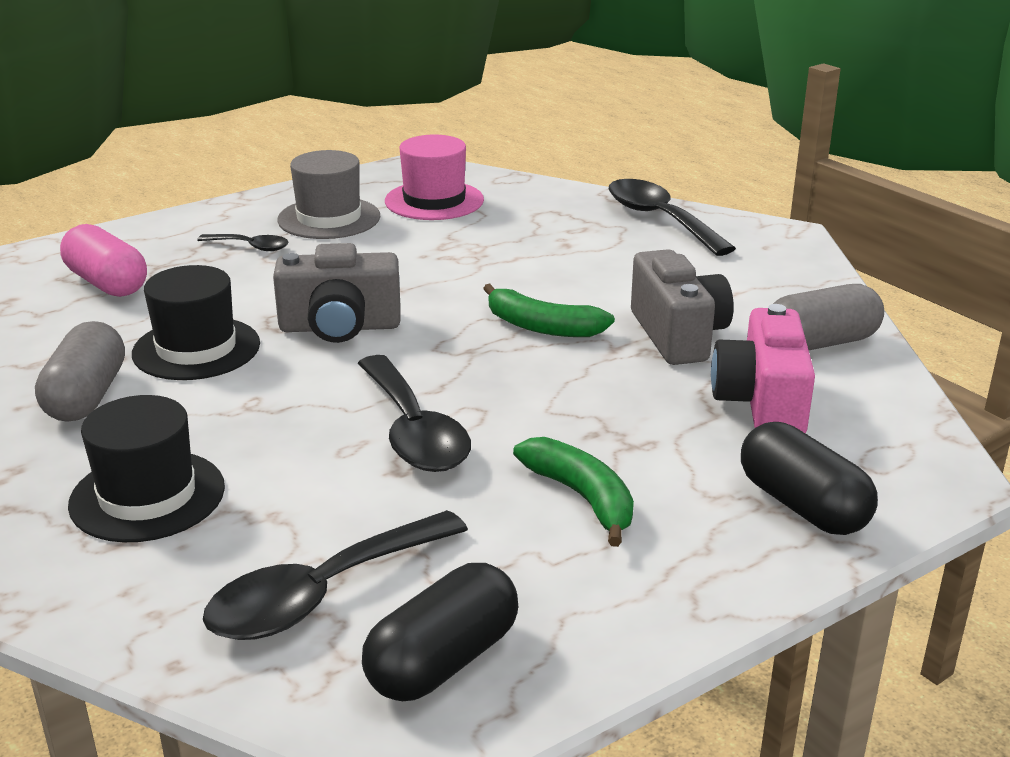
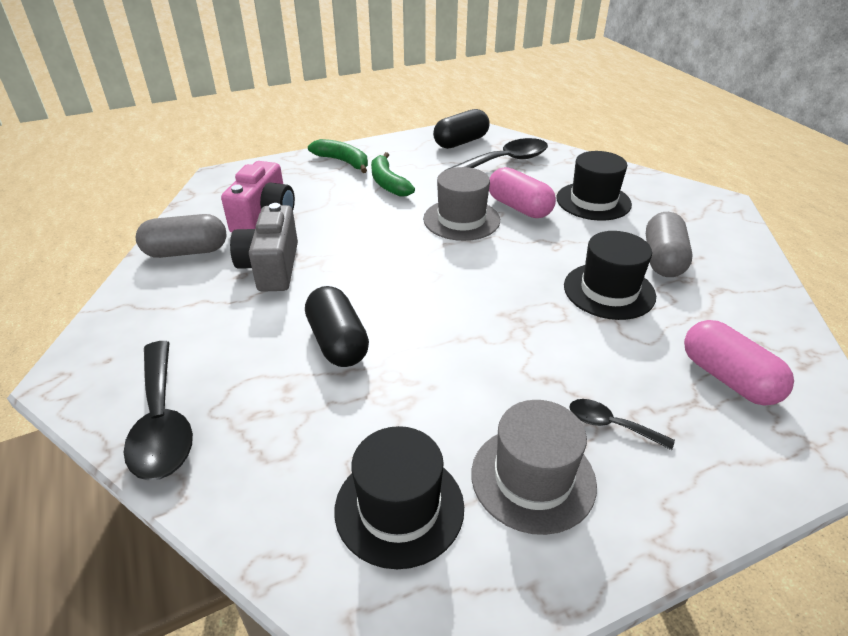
camera: 170 degrees left, 10 degrees up
(304, 466) = (519, 207): none -> pink capsule
(340, 327) = (507, 300): grey camera -> none
(414, 431) = (461, 219): black spoon -> grey hat
(434, 201) = (399, 507): pink hat -> black hat
(542, 327) = (359, 284): green banana -> green banana (343, 161)
(802, 505) = (294, 172): black capsule -> black capsule (338, 342)

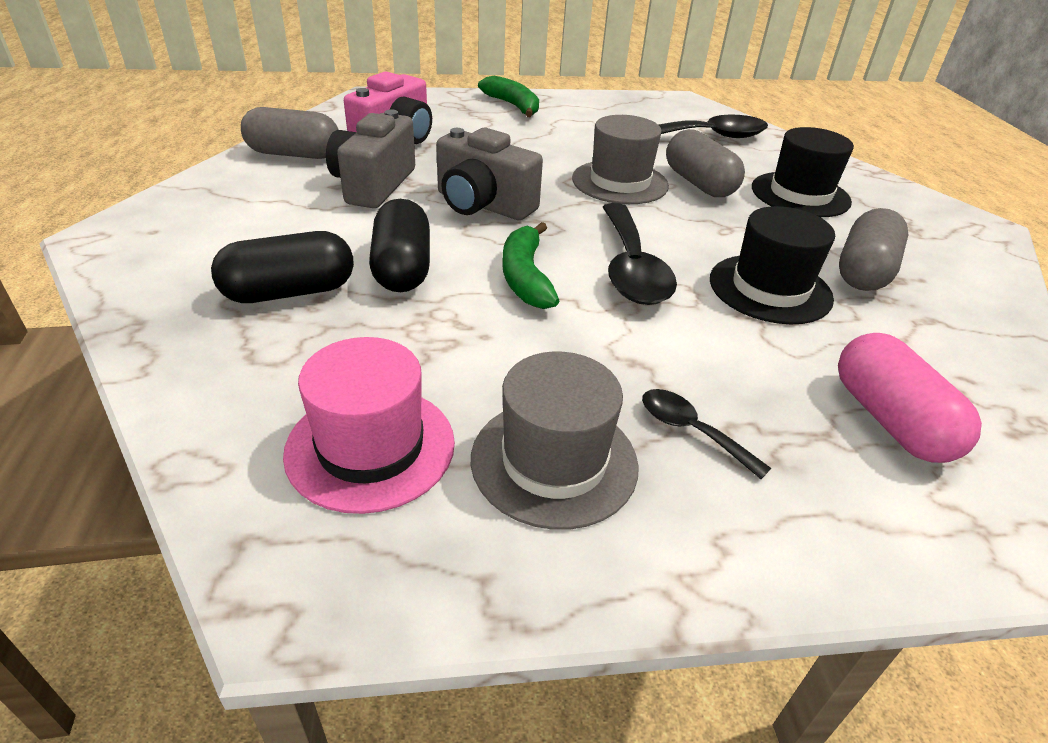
camera: 15 degrees right, 0 degrees up
(162, 422) = (168, 299): black spoon -> black spoon (631, 268)
(369, 266) = (483, 205): none -> grey camera
(388, 183) = (552, 133): green banana -> green banana (525, 277)
(399, 507) = (370, 447): black hat -> pink hat
(461, 142) = (663, 110): black capsule -> black capsule (289, 292)
(519, 207) = (699, 183): pink capsule -> grey capsule

